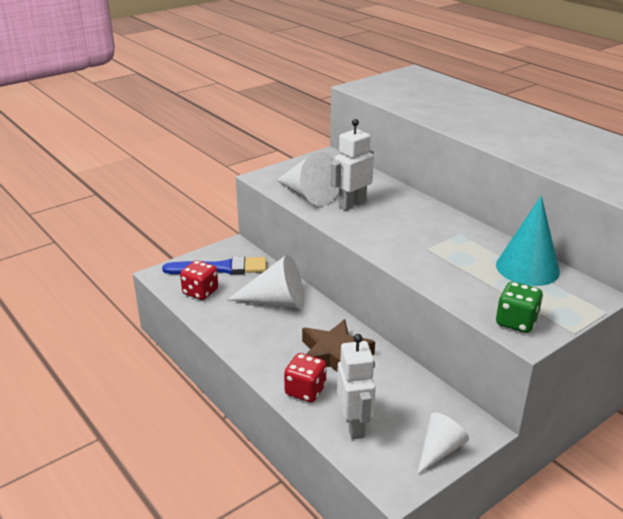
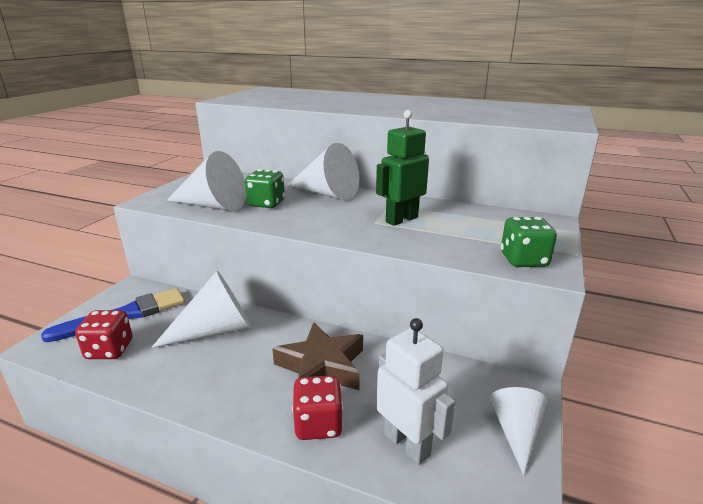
camera: 30 degrees left, 5 degrees down
(352, 204) = (266, 204): white robot -> green dice
(413, 206) = (326, 193): none -> white cone
(452, 253) = (401, 219): none -> green robot
(527, 268) = (476, 216): turquoise cone -> none

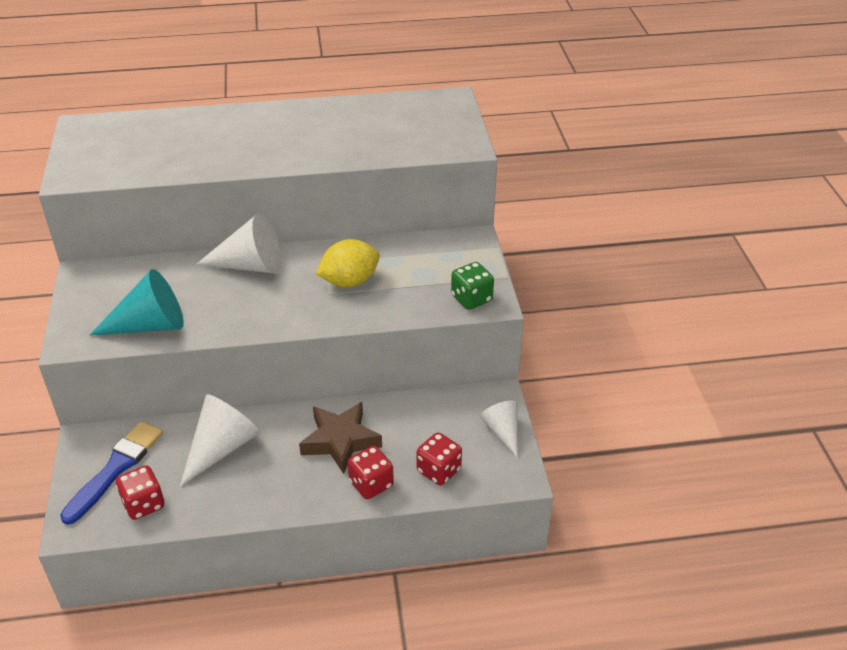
camera: 30 degrees left, 15 degrees up
(212, 205) = (150, 325): white cone -> turquoise cone
(266, 204) = (203, 303): green dice -> none
(401, 219) = (349, 281): green robot -> yellow lemon
(407, 444) = (439, 470): white robot -> red dice

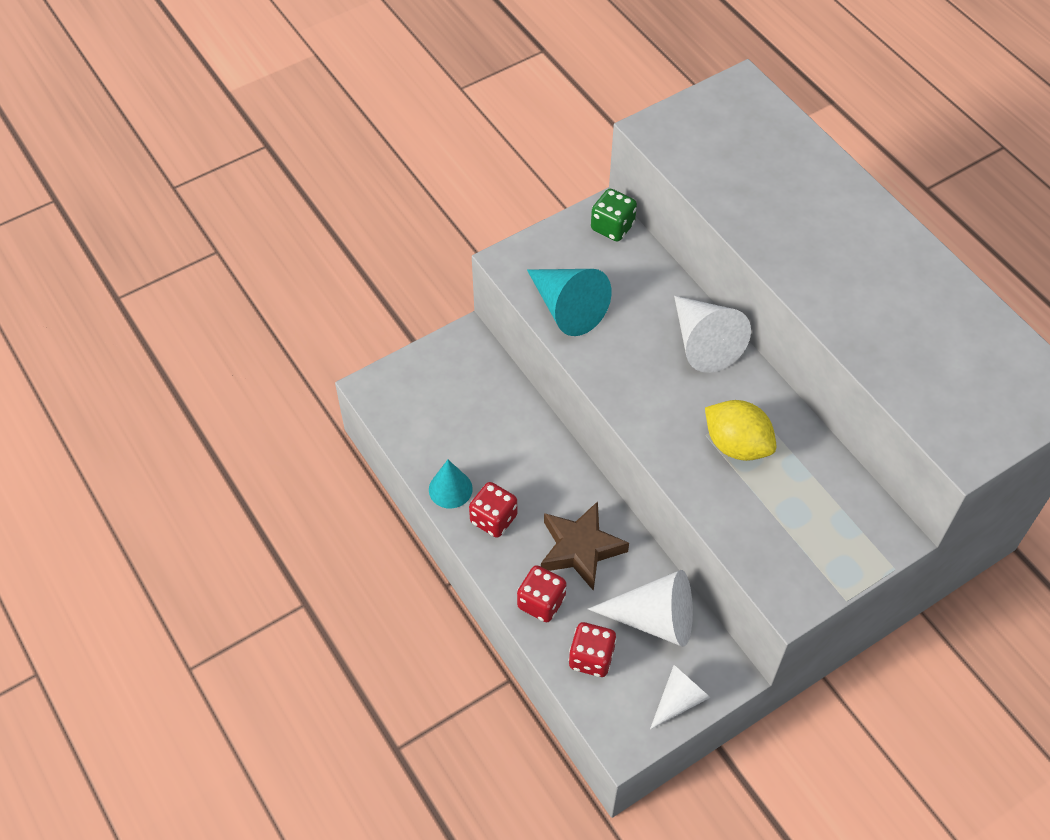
camera: 65 degrees right, 15 degrees up
(115, 469) = (448, 382): blue brush -> none
(143, 504) = (422, 426): red dice -> red dice (493, 519)
(222, 448) = (516, 451): white cone -> white cone (654, 619)
(222, 506) = (450, 489): none -> turquoise cone
(471, 299) = (784, 577): green dice -> green dice (612, 227)

